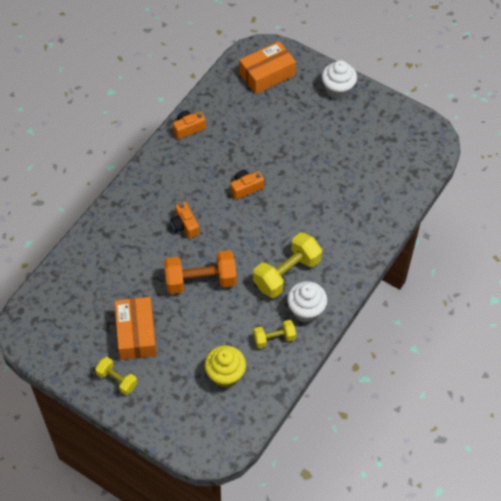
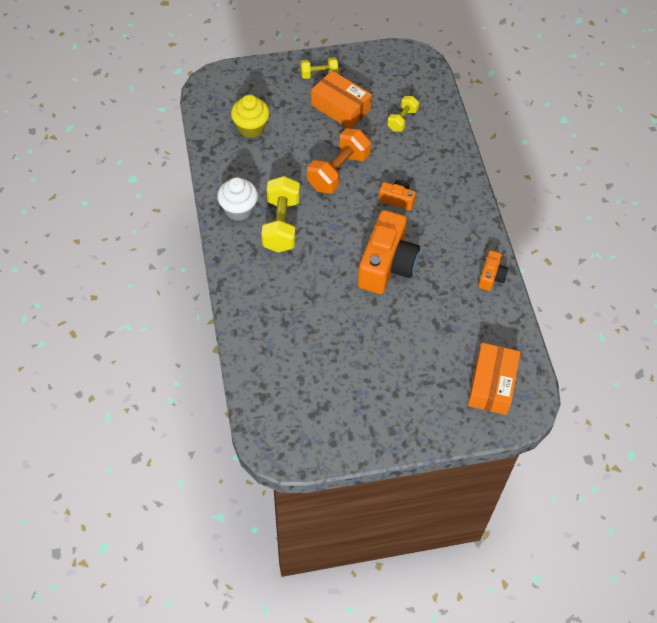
camera: 135 degrees right, 0 degrees up
(246, 188) = (387, 265): orange camera -> orange camera, size x2.06
(274, 338) = (242, 174): yellow dumbbell -> yellow dumbbell (402, 120)
(337, 90) = (414, 424): white cupcake -> none

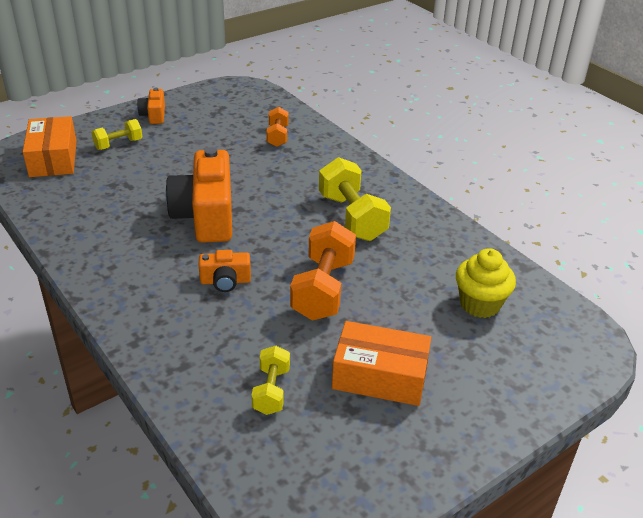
camera: 155 degrees right, 20 degrees down
(238, 210) = (411, 217): white cupcake -> none
(283, 345) = (277, 136): none -> orange dumbbell
(319, 74) = (453, 419): yellow dumbbell -> yellow dumbbell (118, 144)
(491, 276) = (70, 238): orange camera -> orange camera (154, 115)

